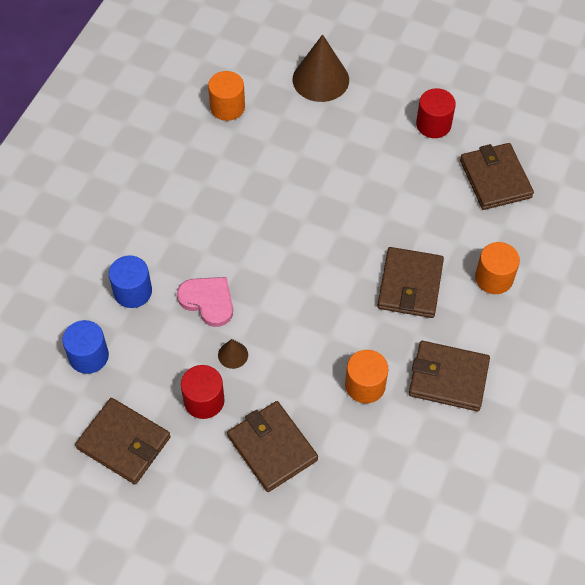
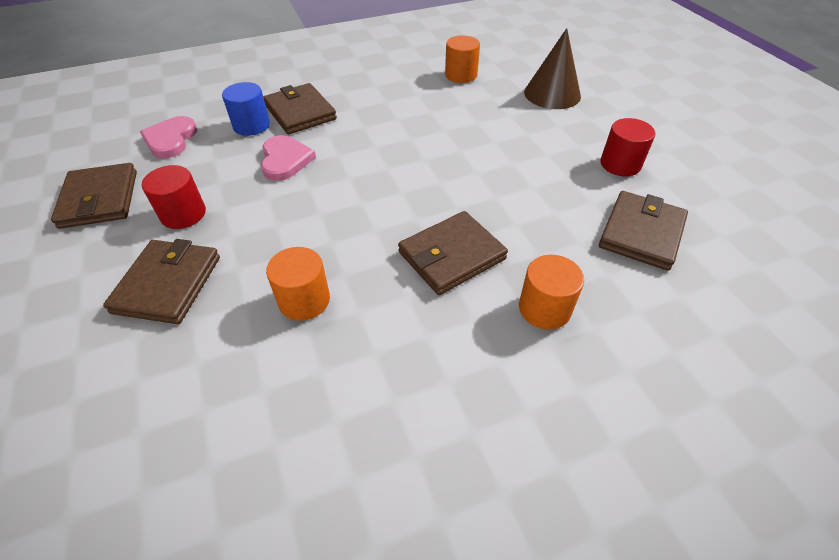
camera: 45 degrees right, 10 degrees down
(89, 356) = (170, 139): blue cylinder -> pink heart
(233, 355) = (247, 201): brown cone -> none
(448, 378) = (384, 358): brown wallet -> brown wallet (300, 112)

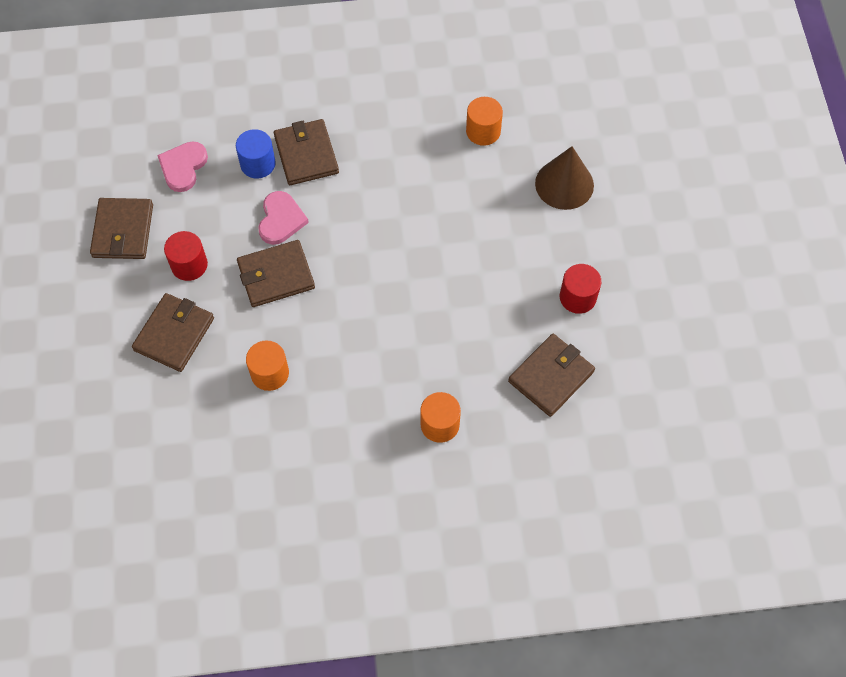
camera: 15 degrees right, 15 degrees up
(452, 255) = (390, 360): brown wallet -> brown wallet (276, 276)

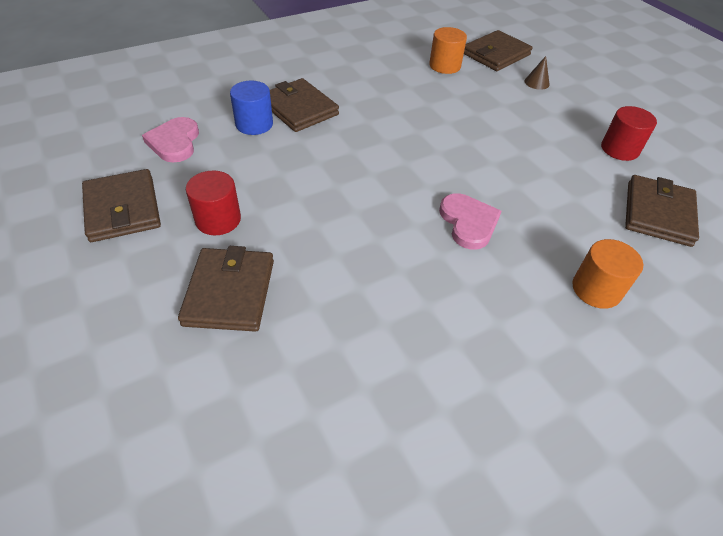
camera: 25 degrees left, 15 degrees down
(270, 373) = (372, 298): orange cylinder -> none
(276, 276) = (324, 204): brown wallet -> brown wallet (496, 54)
(281, 219) = (302, 159): pink heart -> pink heart (468, 222)
(564, 184) = (537, 82): brown cone -> brown cone, size x0.46

